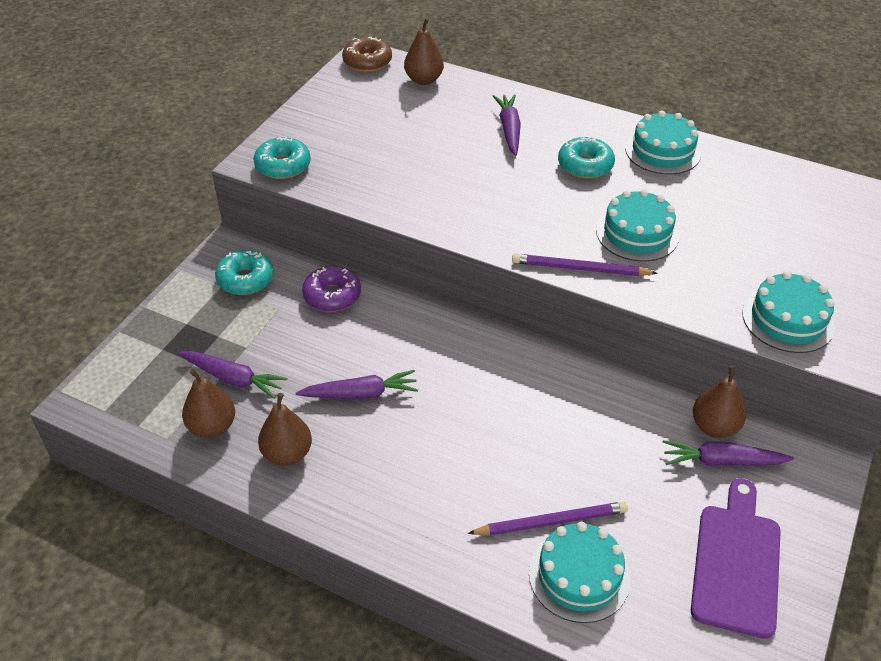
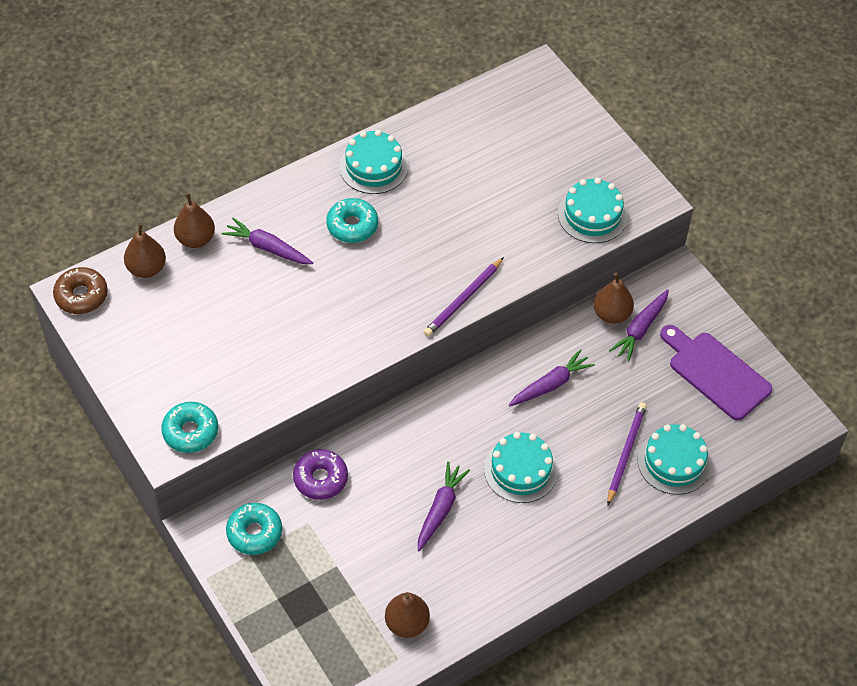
camera: 60 degrees left, 10 degrees up
(233, 379) = (365, 589): purple carrot -> purple carrot (551, 384)
(287, 454) = (466, 584): brown pear -> brown pear (196, 239)
(637, 233) = (452, 242): turquoise cake -> turquoise cake (520, 470)

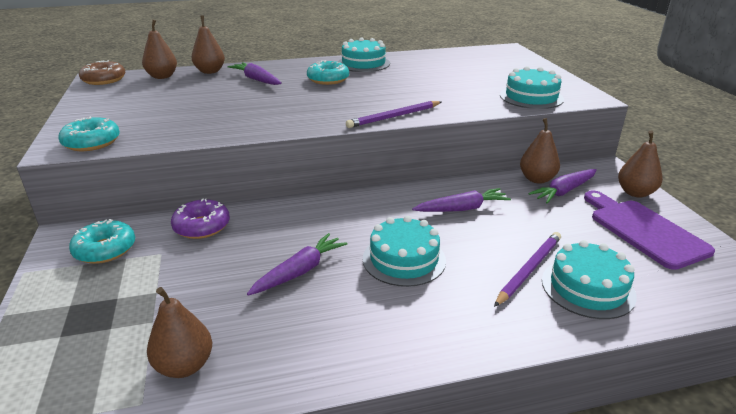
camera: 20 degrees right, 25 degrees down
(707, 313) = (635, 193): none -> brown pear

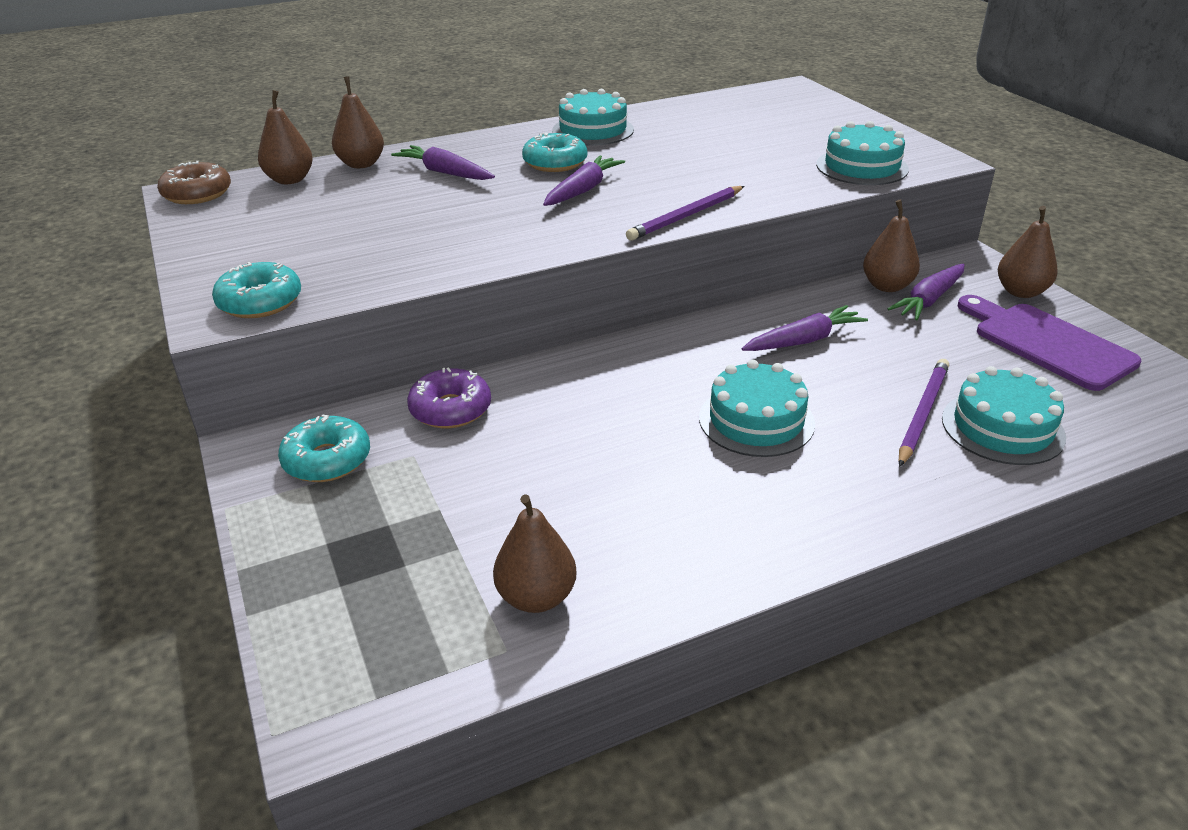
camera: 10 degrees left, 5 degrees up
(300, 271) = (624, 454): purple carrot -> purple carrot (583, 190)

